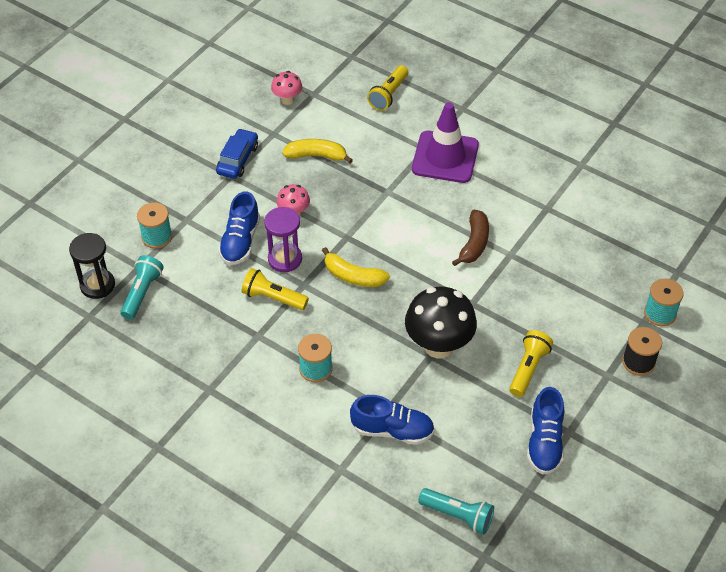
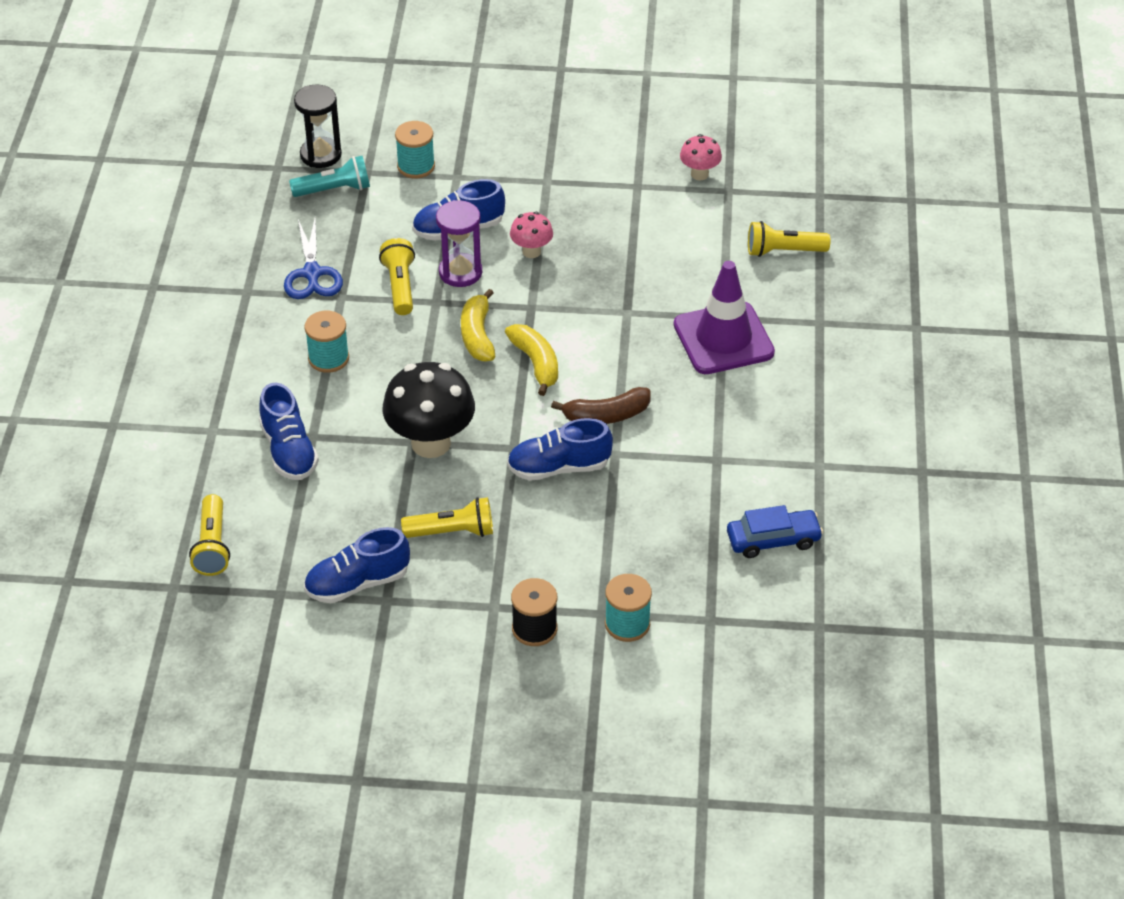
camera: 60 degrees right, 5 degrees down
(220, 342) = (312, 273): none -> blue scissors
(237, 159) = (574, 176): blue car -> blue car (773, 540)
(317, 156) = (633, 233): yellow banana -> yellow banana (536, 363)
(458, 515) = (212, 546): turquoise flashlight -> yellow flashlight
(505, 288) = (559, 467): none -> blue shoe

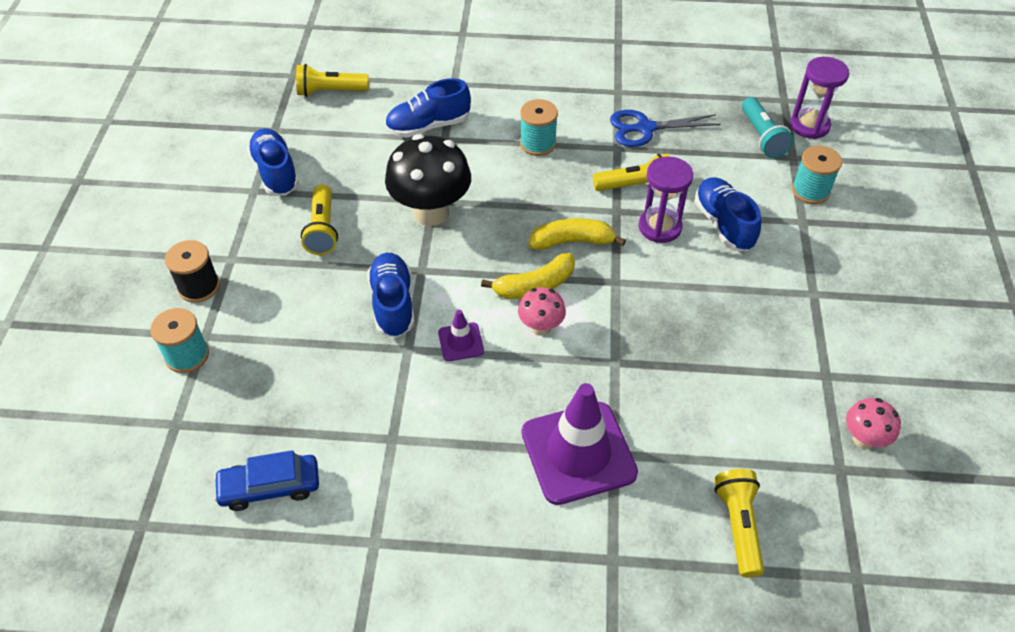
camera: 90 degrees right, 5 degrees up
(321, 155) = (809, 126): black hourglass -> purple hourglass
(531, 251) = (699, 281): pink mushroom -> pink mushroom (541, 327)
(606, 415) = (461, 342): brown banana -> purple traffic cone
(773, 540) = (270, 487): blue car -> blue car turned 90 degrees clockwise

